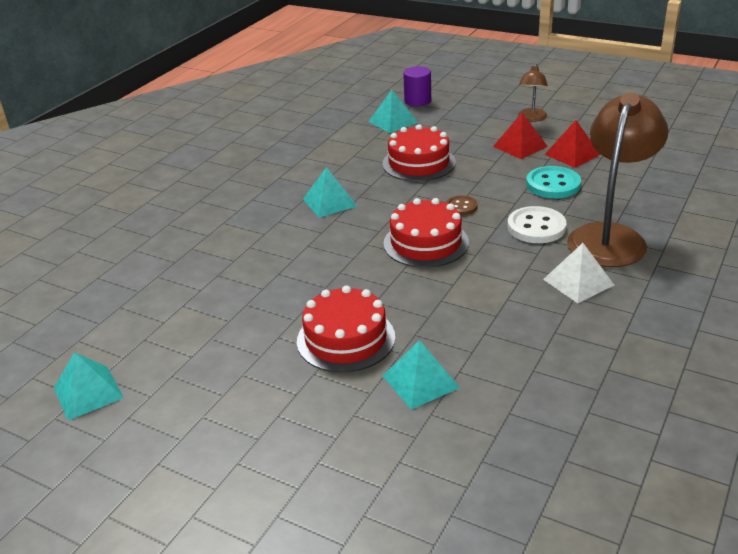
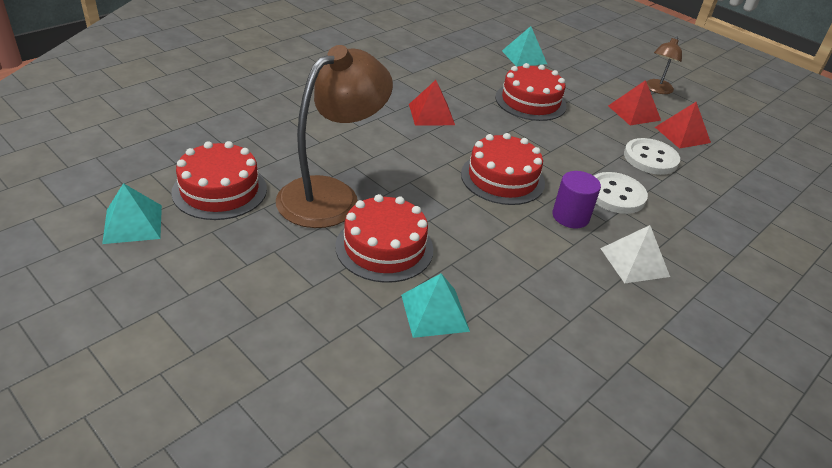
camera: 10 degrees right, 5 degrees up
(158, 335) = (219, 190): none -> red cake
(330, 202) = (431, 114): turquoise pyramid -> red pyramid
(417, 101) = (555, 44): purple cylinder -> purple cylinder (570, 216)
(461, 207) = (552, 154): brown button -> none
(553, 184) = (650, 158): turquoise button -> white button
(610, 236) = (686, 226): brown lamp -> brown lamp (331, 195)

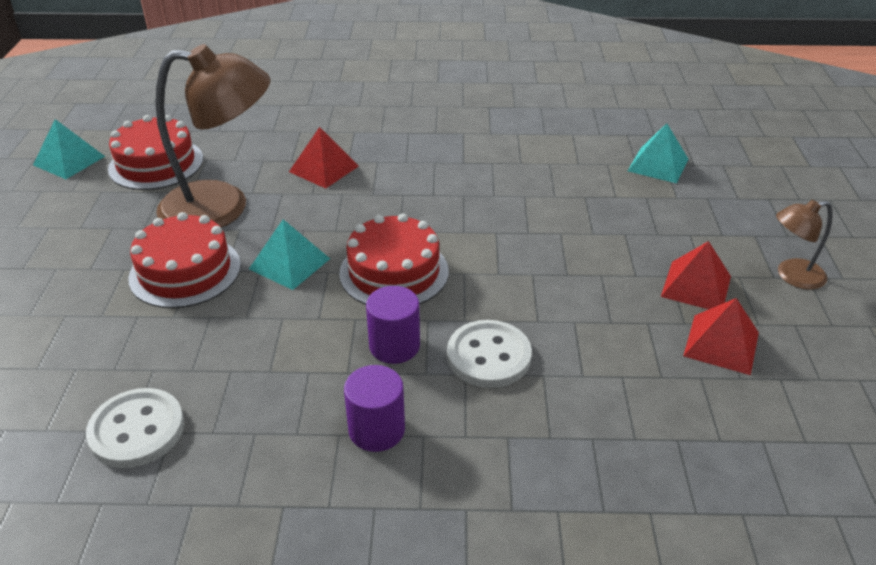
camera: 50 degrees right, 0 degrees up
(431, 114) = (435, 180): red pyramid -> red pyramid (324, 169)
(434, 312) = (127, 345): turquoise pyramid -> turquoise pyramid (290, 263)
(530, 101) = (573, 214): red cake -> none
(634, 262) = (376, 430): white pyramid -> purple cylinder
(650, 158) = (614, 345): white button -> white button (137, 430)

